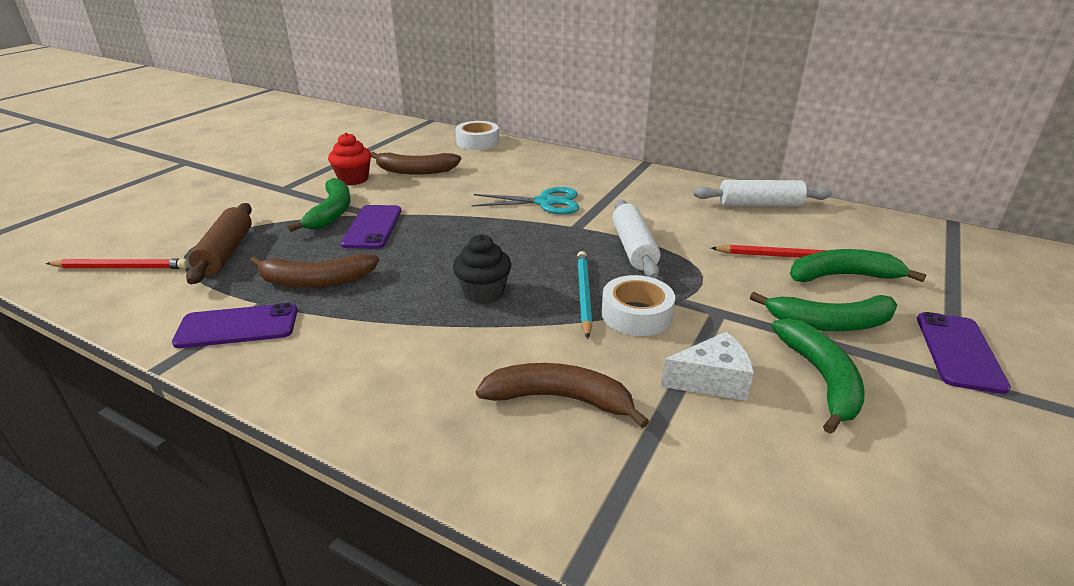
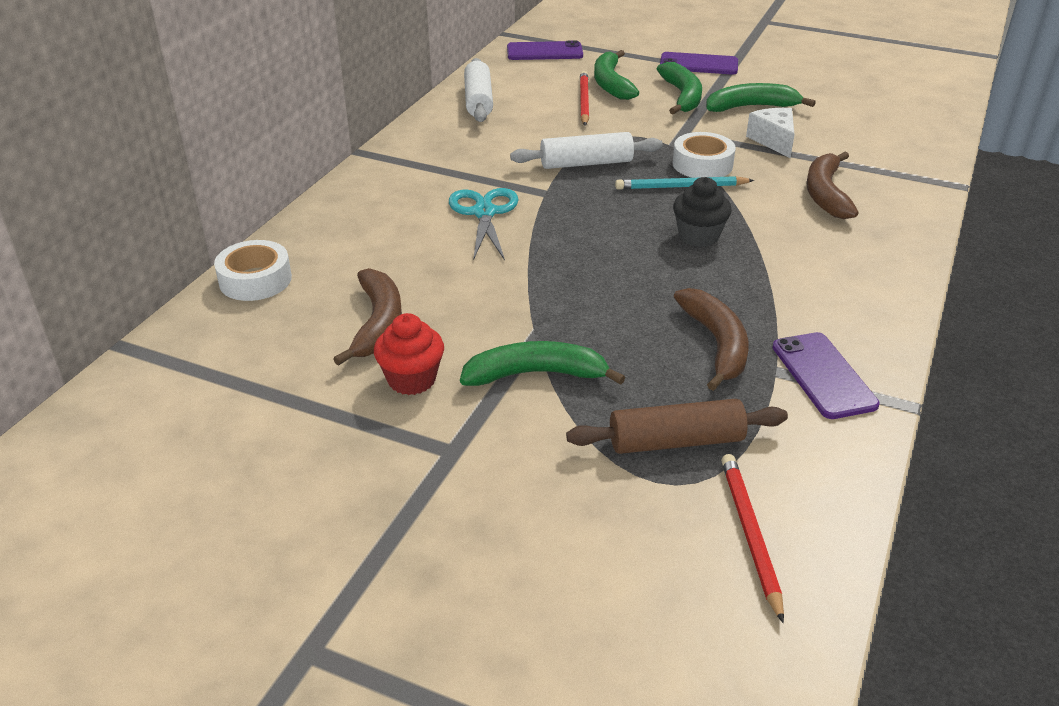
camera: 95 degrees left, 5 degrees up
(372, 227) = (574, 329): purple phone -> purple phone (544, 52)

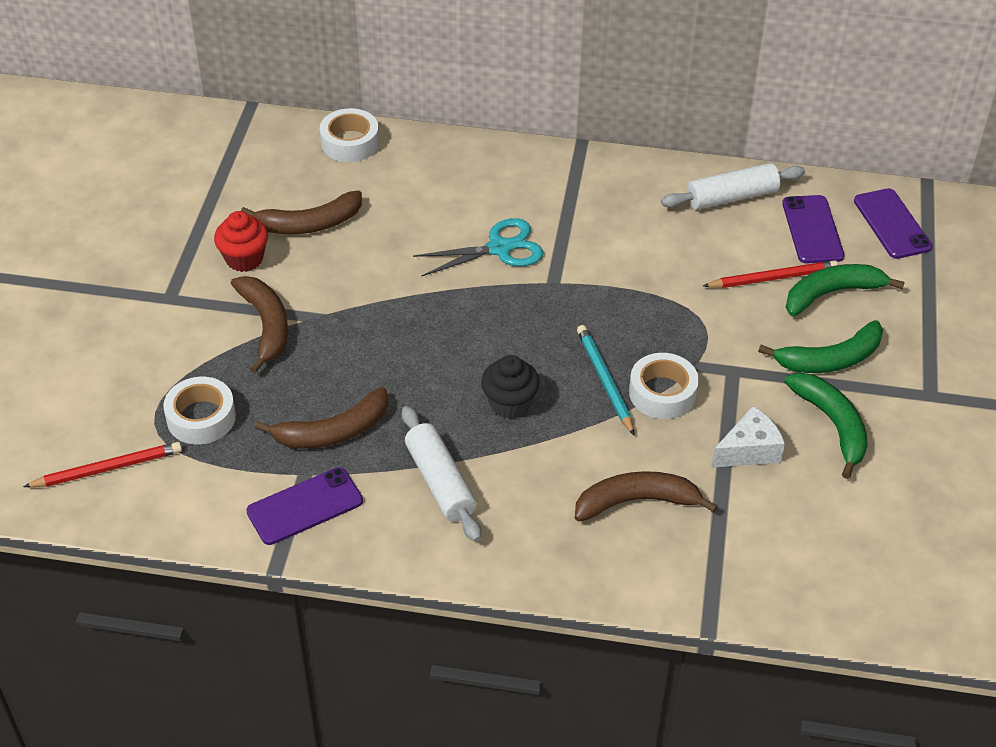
camera: 75 degrees right, 10 degrees up
(536, 374) = (266, 326): green banana -> brown banana
(586, 163) = (626, 302): white rolling pin -> white rolling pin (440, 482)
(676, 441) = (201, 418): brown rolling pin -> white tape
(698, 64) = (935, 365): purple phone -> purple phone (812, 230)

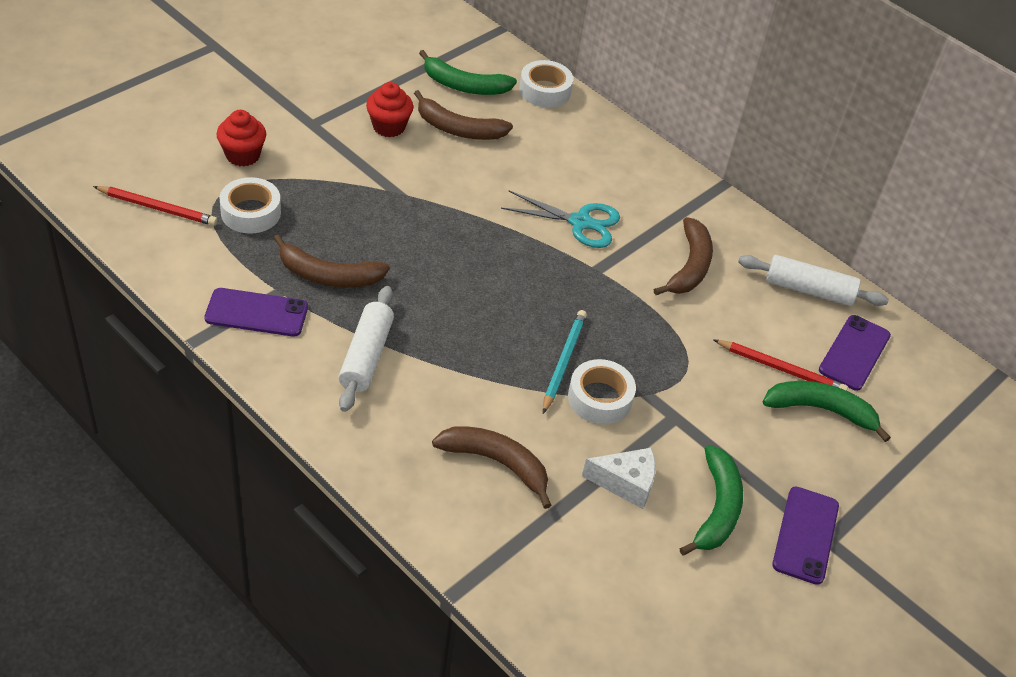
camera: 30 degrees right, 0 degrees up
(135, 368) = (243, 155): none -> red cupcake
(266, 326) = (357, 179): brown banana -> brown banana (689, 266)
(509, 403) = (474, 334): black cupcake -> none
(830, 359) = (766, 458): green banana -> green banana (464, 85)
(892, 224) = (932, 388): purple phone -> purple phone (805, 535)

